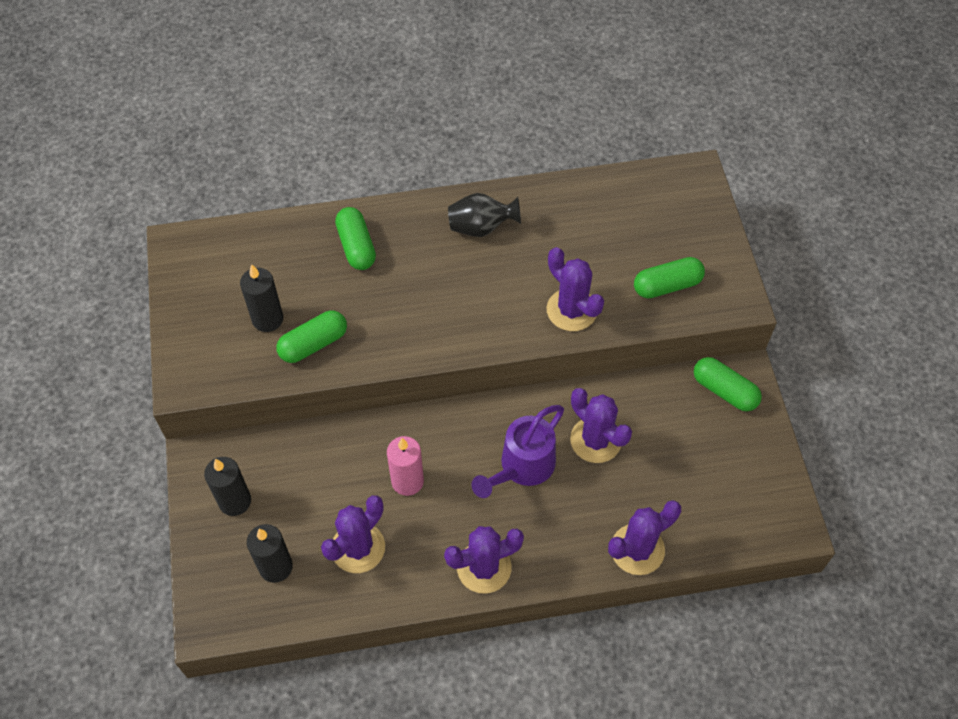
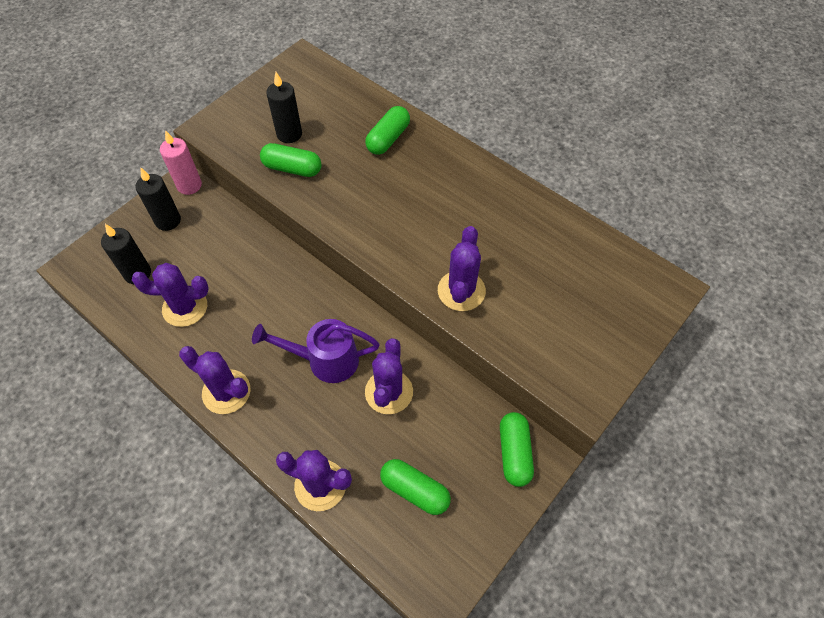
camera: 50 degrees right, 0 degrees up
(407, 481) = (257, 300): pink candle -> pink candle (189, 185)
(481, 227) = (474, 192): black vase -> none
(667, 285) = (547, 338): green capsule -> green capsule (415, 490)

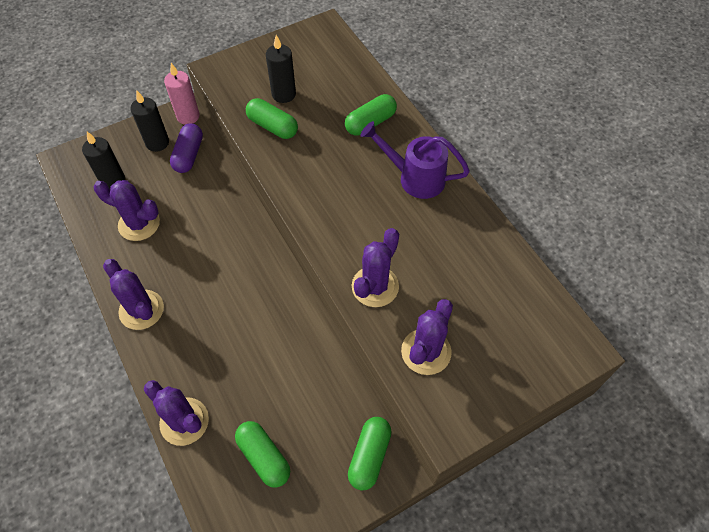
camera: 20 degrees right, 0 degrees up
(207, 223) = (189, 155): none -> purple capsule
(325, 360) = (236, 310): purple watering can -> purple watering can (415, 178)
(389, 392) = (279, 358): purple cactus -> purple cactus (426, 351)

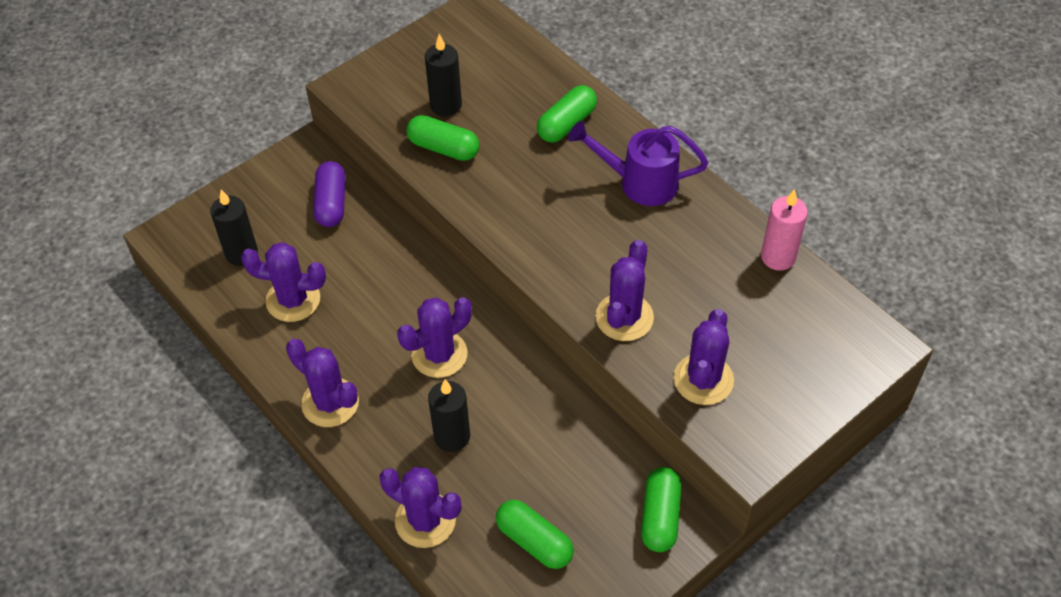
camera: 10 degrees left, 5 degrees down
(157, 143) = (284, 194): black candle -> black candle (452, 436)
(188, 116) = (315, 154): pink candle -> pink candle (778, 257)
(233, 286) = (439, 354): none -> purple cactus

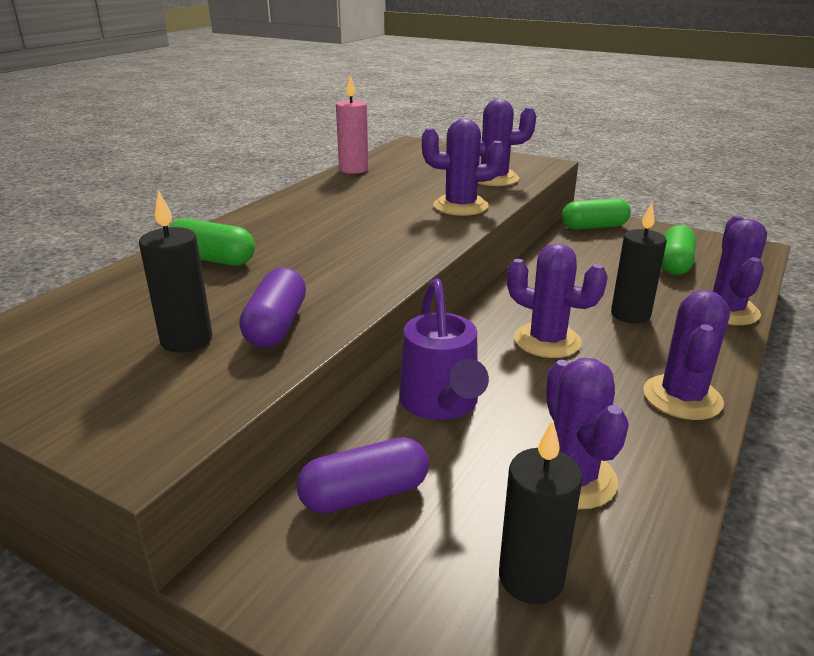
camera: 110 degrees left, 25 degrees down
(443, 148) = (276, 325): green capsule -> purple capsule
(640, 182) = (292, 218): purple watering can -> purple watering can (441, 404)

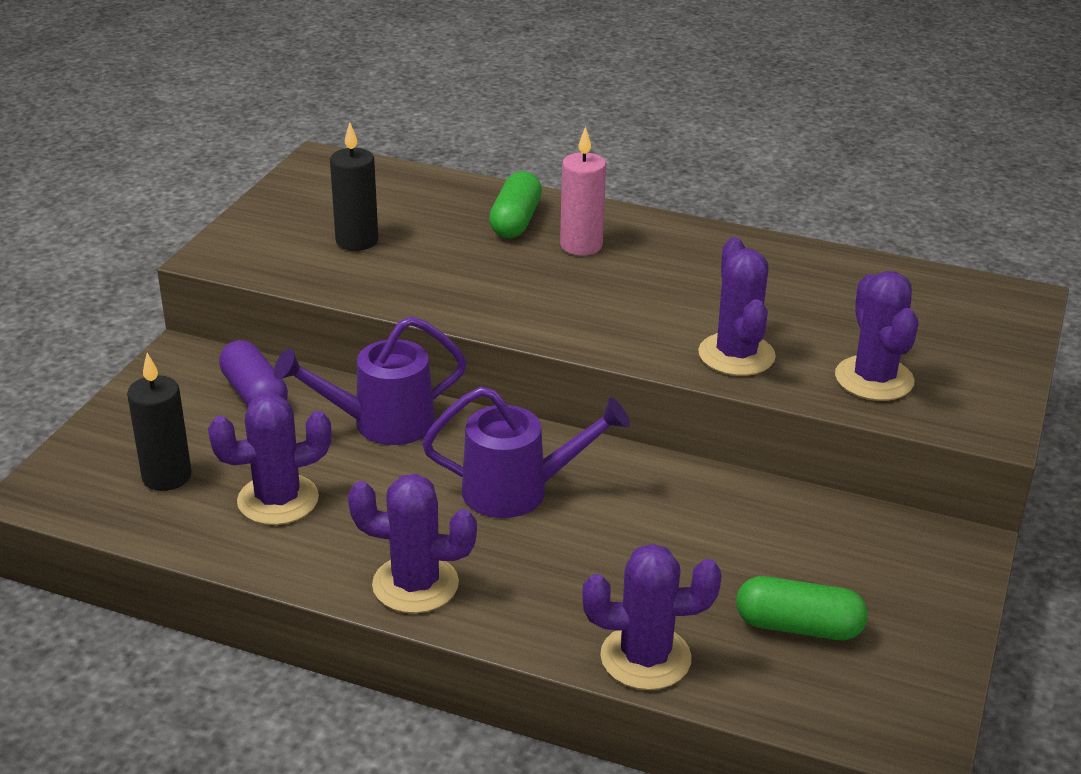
camera: 80 degrees right, 5 degrees up
(276, 325) = (387, 276): purple capsule -> none
(353, 169) = (847, 262): pink candle -> pink candle (581, 246)
(547, 341) = (518, 491): purple cactus -> purple watering can
(594, 227) = (917, 549): green capsule -> none
(630, 315) = (604, 563): black candle -> none

